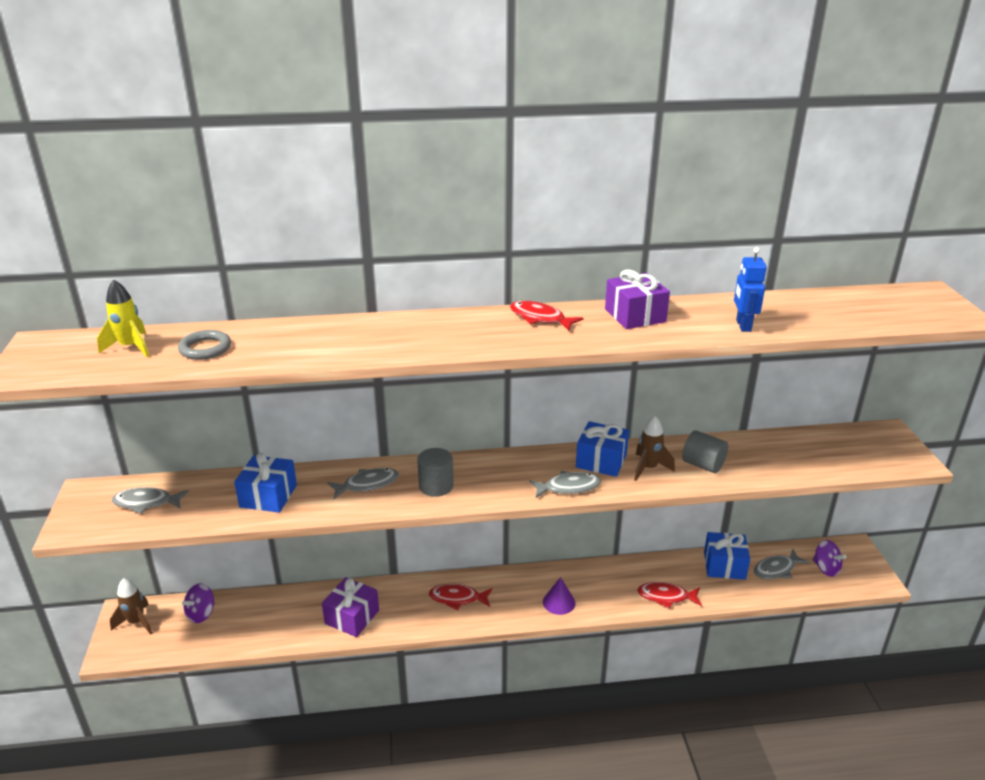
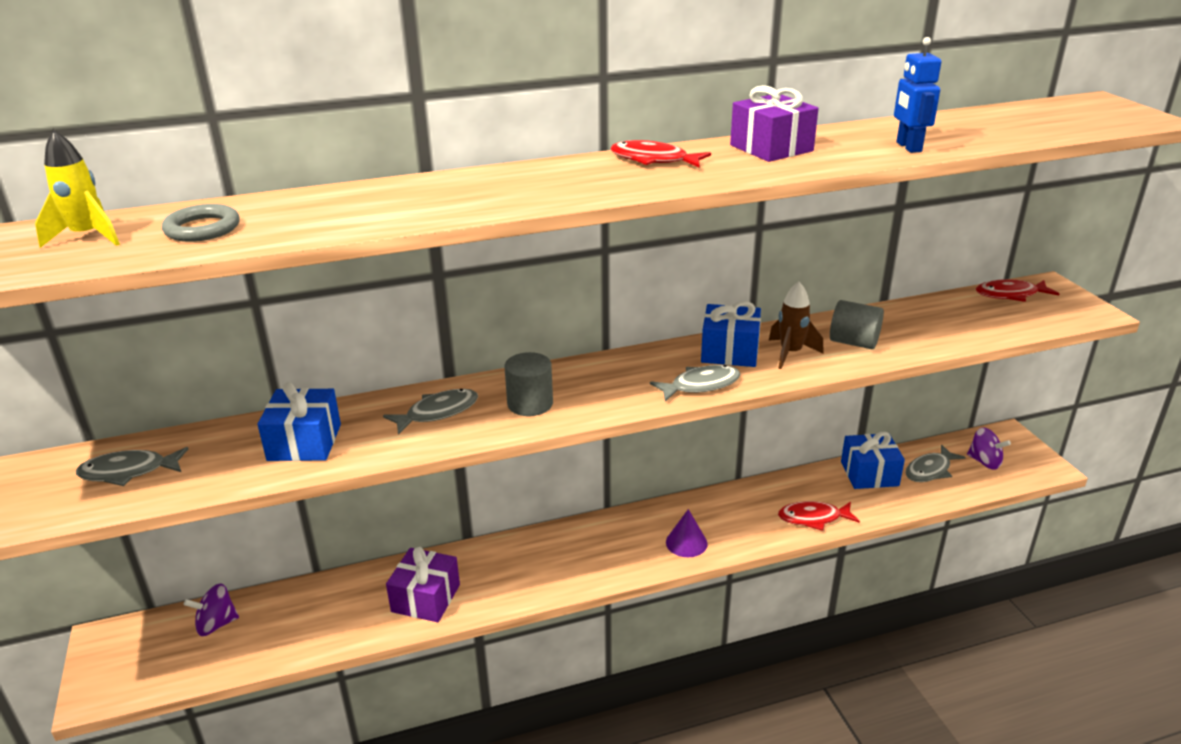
camera: 10 degrees left, 0 degrees up
(136, 622) = (125, 649): brown rocket -> none
(201, 614) = (216, 624): purple spinning top -> purple spinning top turned 45 degrees clockwise
(457, 598) = (558, 556): red fish -> red fish (1010, 294)

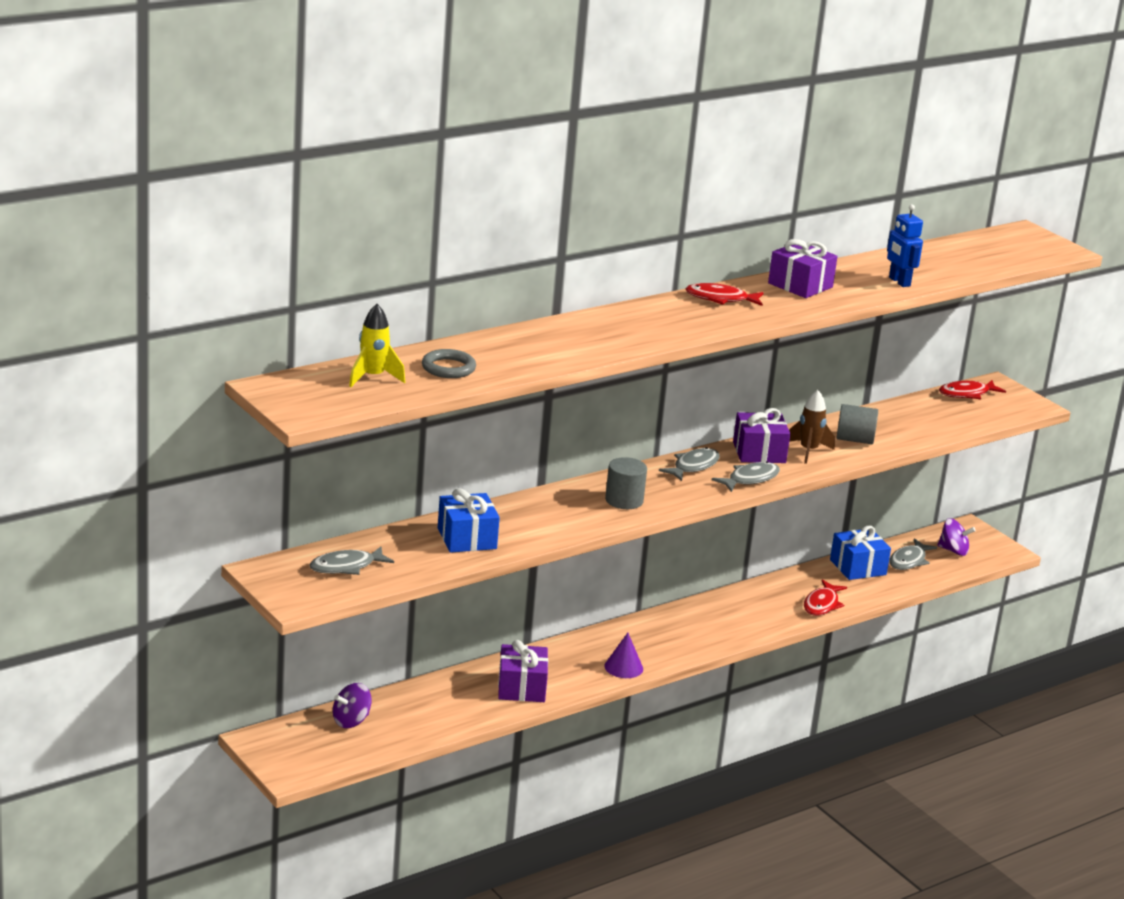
camera: 20 degrees left, 5 degrees down
(438, 413) = (555, 511): grey fish -> grey fish (693, 466)
(686, 542) = (722, 631): purple cone -> purple cone (623, 667)
(729, 351) = (759, 452): blue gift -> purple gift
(813, 518) = (822, 604): red fish -> red fish turned 45 degrees counterclockwise

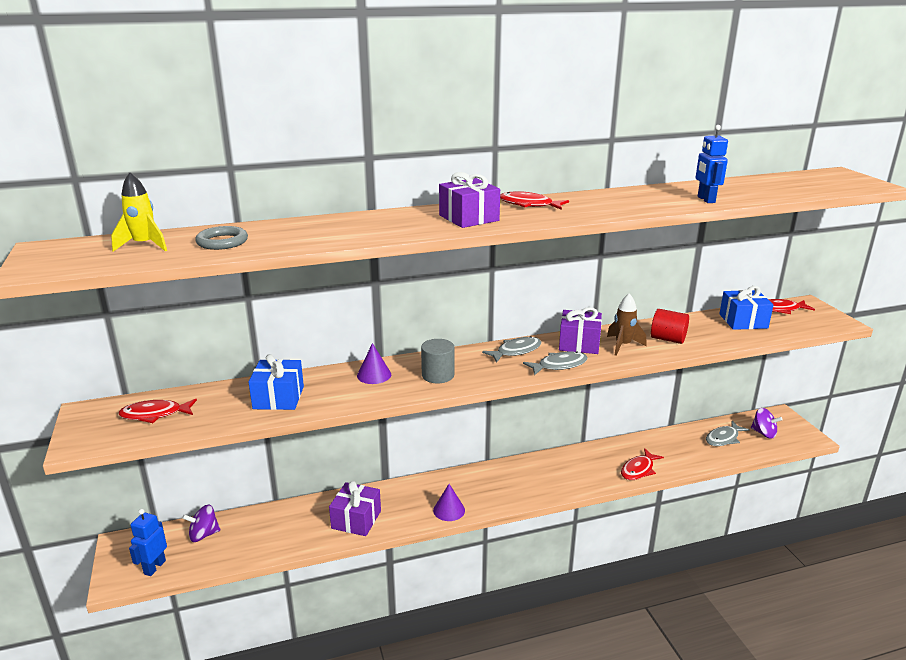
camera: 20 degrees right, 0 degrees up
(322, 756) = (154, 567): none -> blue robot
(346, 567) = (155, 414): grey fish -> red fish
(552, 506) = (374, 375): none -> purple cone
(800, 285) = (610, 199): purple gift -> purple gift (469, 218)
(854, 440) = (668, 339): grey cylinder -> red cylinder
(858, 567) = (679, 440): blue gift -> blue gift (743, 321)

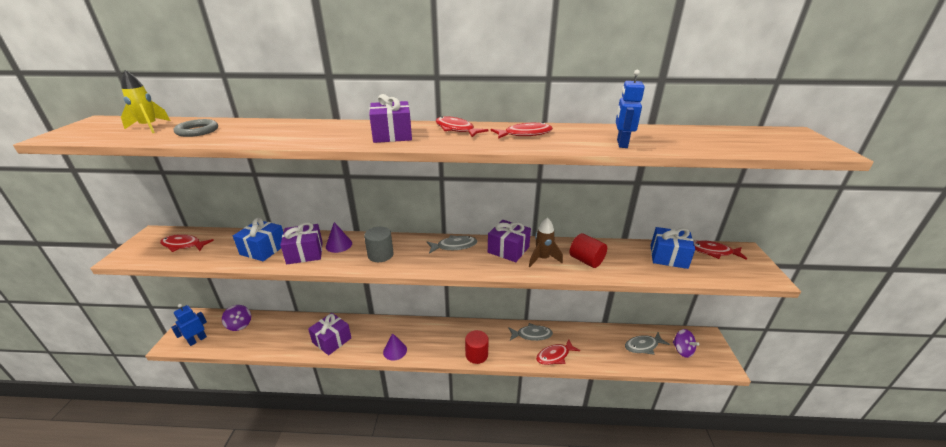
camera: 20 degrees right, 5 degrees up
(203, 535) = (239, 325): purple spinning top -> purple spinning top turned 135 degrees counterclockwise
(340, 391) = (305, 253): none -> purple gift
(551, 490) = (476, 355): none -> red cylinder
(559, 365) = (476, 266): grey fish -> grey fish (532, 335)
(605, 201) = (525, 134): none -> red fish

